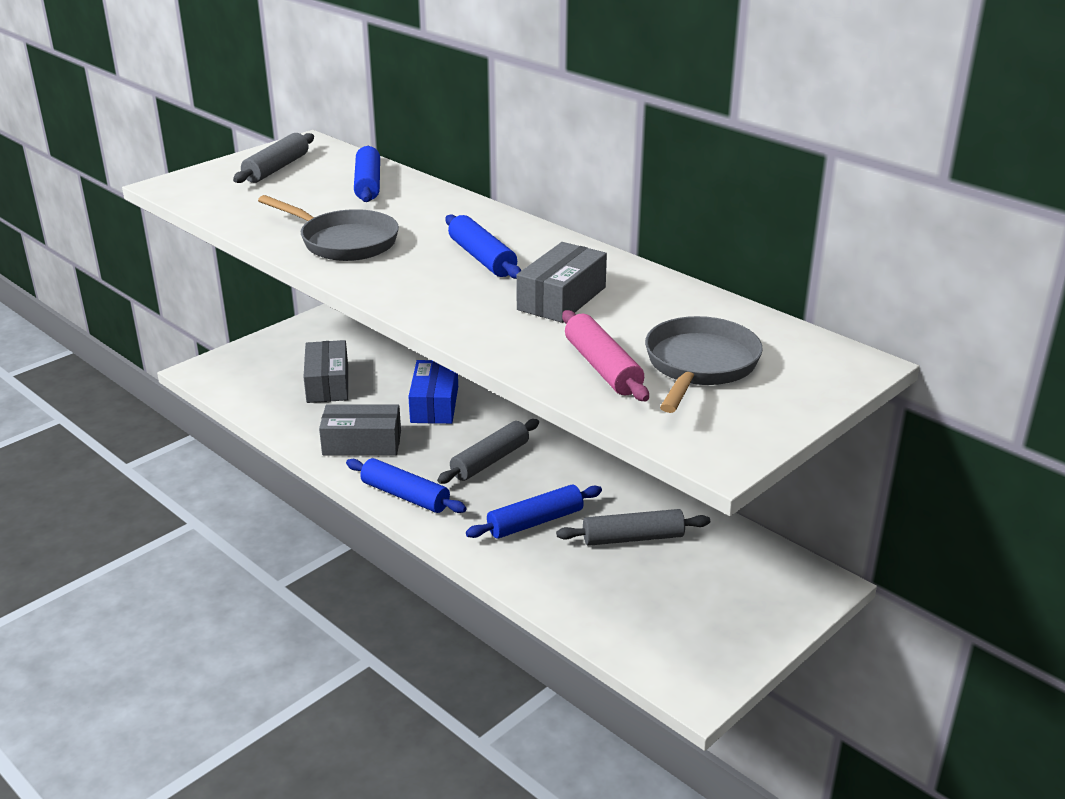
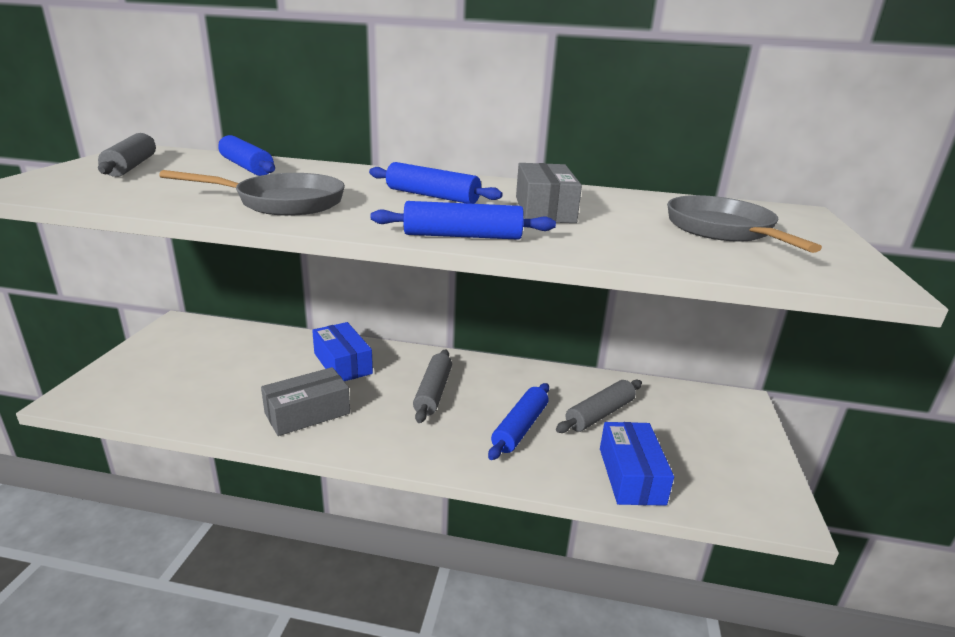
camera: 35 degrees left, 5 degrees down
(328, 384) = (227, 373): grey box -> none
(405, 495) = (392, 445): blue rolling pin -> blue rolling pin (462, 236)
(590, 601) = (631, 475): none -> blue box
(603, 367) = (666, 244): pink rolling pin -> none

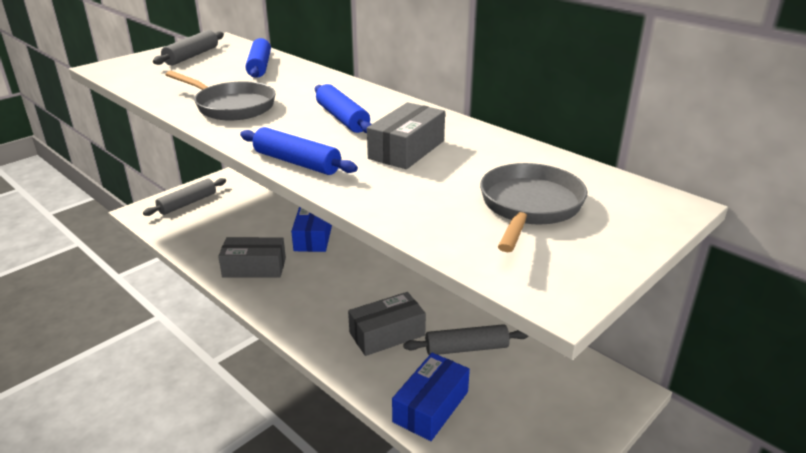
camera: 35 degrees right, 5 degrees up
(433, 392) = (353, 281): grey rolling pin -> grey rolling pin (187, 203)
(520, 428) = (387, 334): blue rolling pin -> grey box

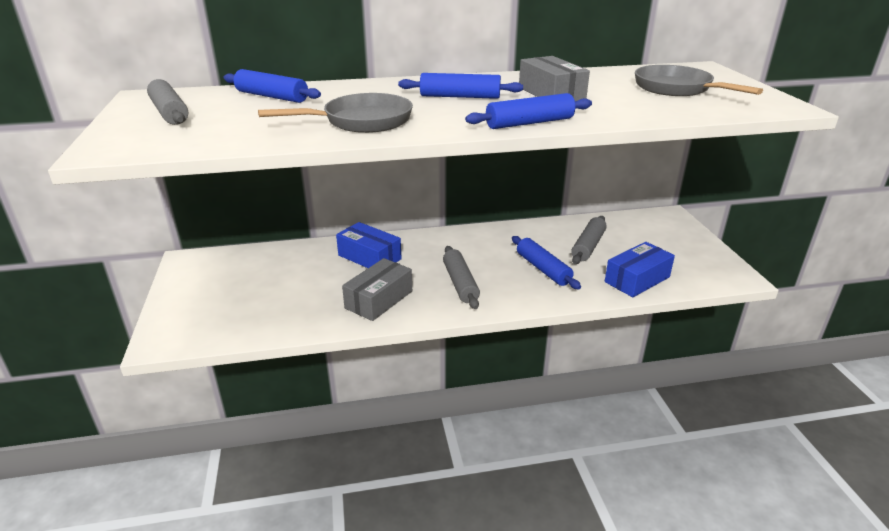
camera: 55 degrees left, 0 degrees up
(187, 203) = (197, 306): grey rolling pin -> grey rolling pin (460, 283)
(387, 334) = (543, 269): grey box -> blue rolling pin
(430, 406) = (637, 279): blue box -> blue box turned 75 degrees clockwise

